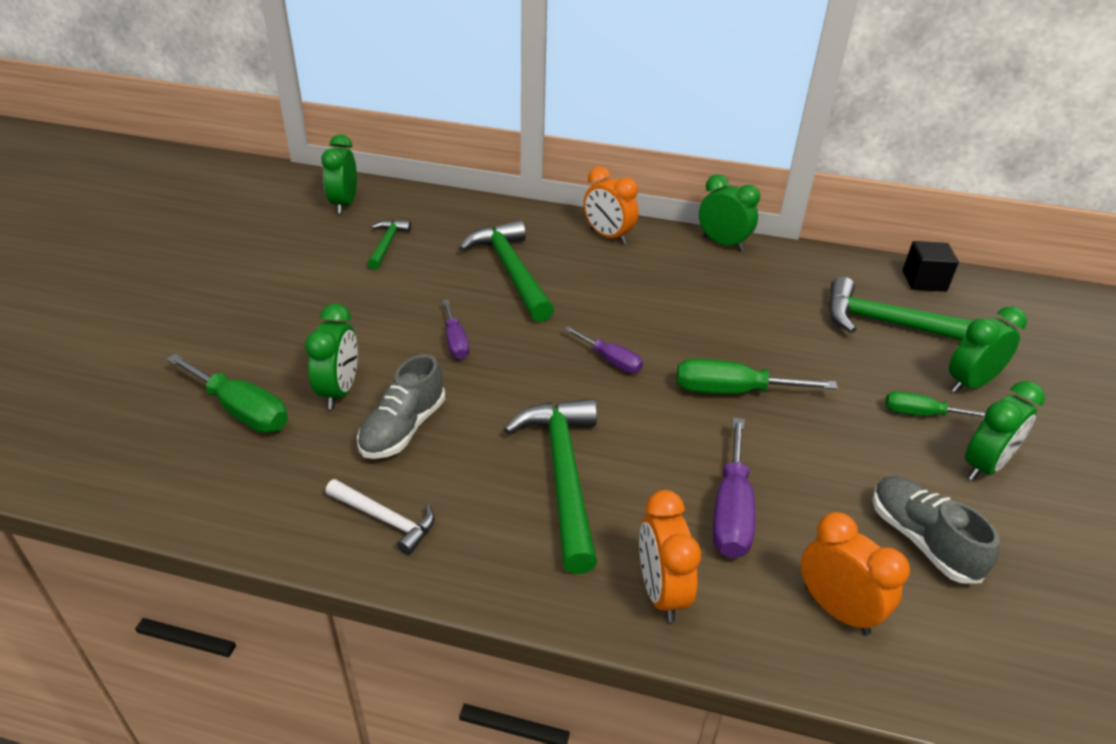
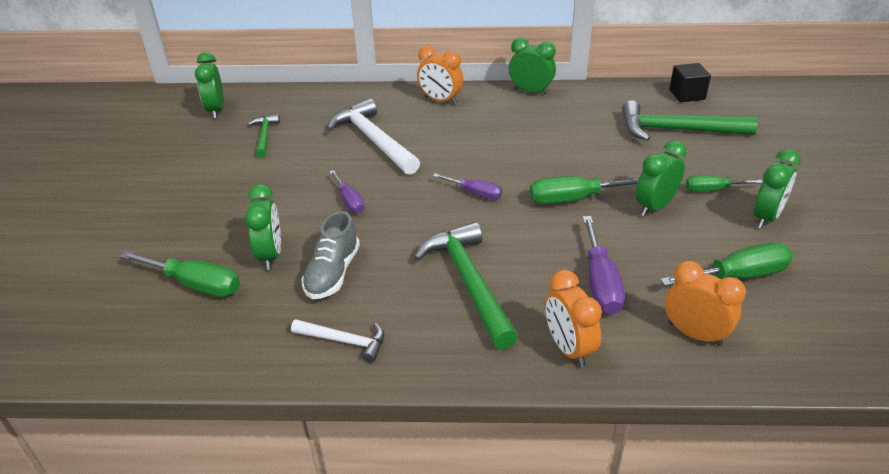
camera: 10 degrees left, 0 degrees up
(511, 271) = (373, 140): green hammer -> white hammer
(921, 540) = (738, 276): grey shoe -> green screwdriver
(970, 384) = (740, 162): green clock -> green clock (654, 207)

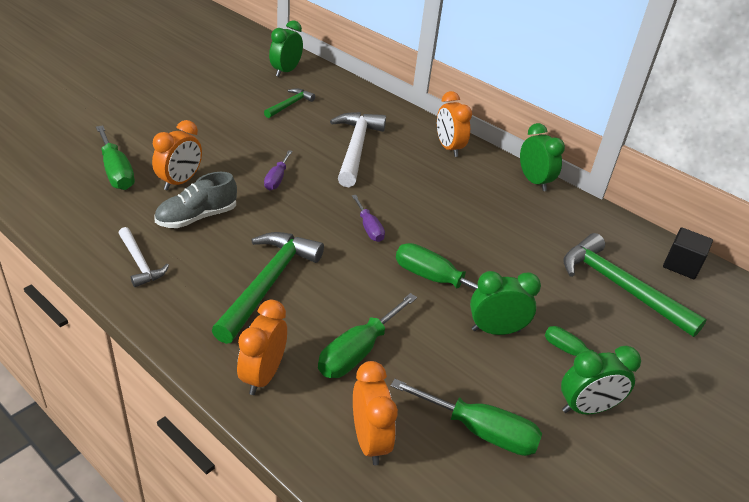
camera: 35 degrees right, 0 degrees up
(270, 255) = (180, 182): green clock -> orange clock
(600, 283) = (358, 351): purple screwdriver -> green screwdriver

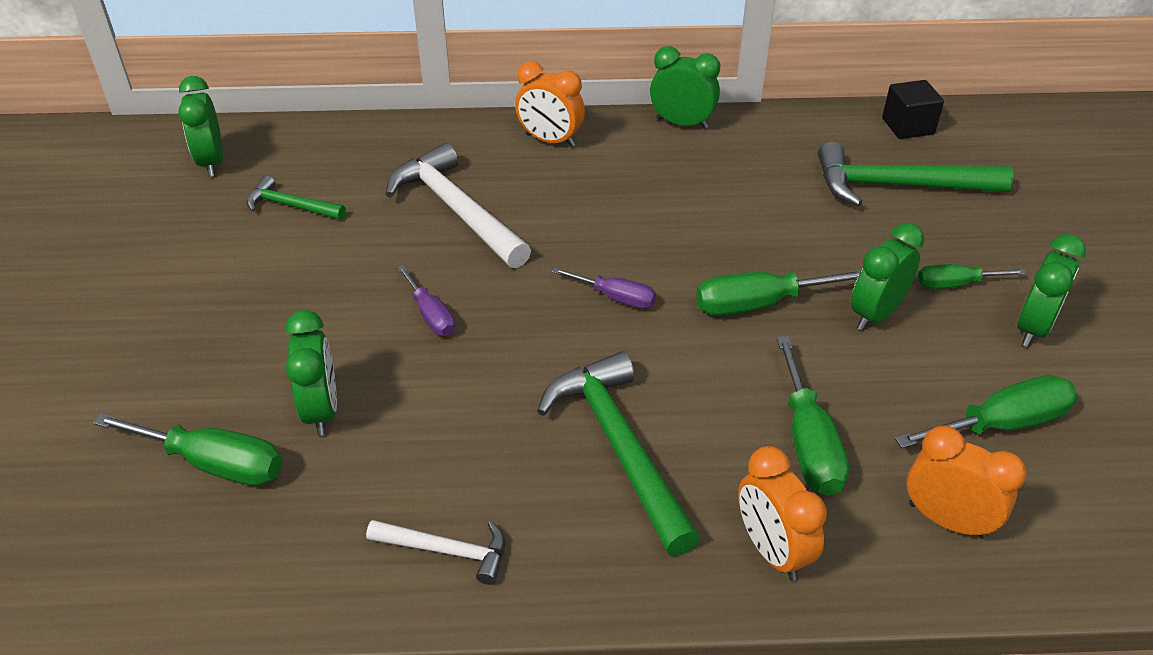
camera: 40 degrees left, 5 degrees up
(180, 182) = (321, 410): orange clock -> green clock
(197, 217) = (418, 438): grey shoe -> none
(290, 105) = (291, 206): green hammer -> green hammer turned 60 degrees counterclockwise

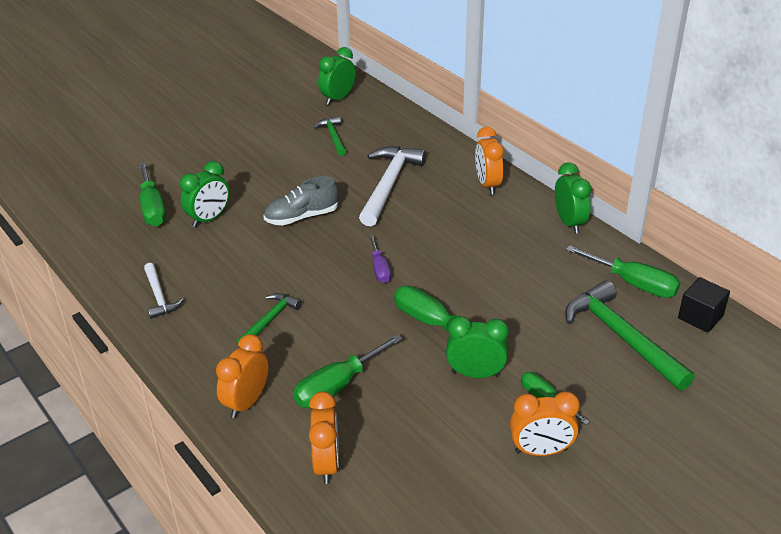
camera: 55 degrees right, 5 degrees down
(431, 315) = (301, 217): purple screwdriver -> grey shoe
(619, 447) = (270, 320): green hammer -> green hammer, size x0.54
(1001, 424) = (430, 463): green screwdriver -> green screwdriver (633, 284)
(1033, 328) = (541, 450): green clock -> orange clock

